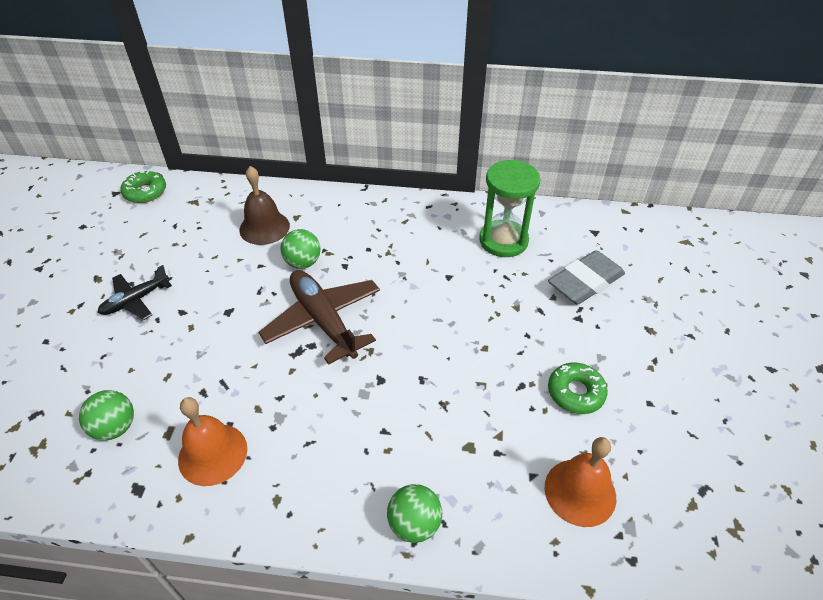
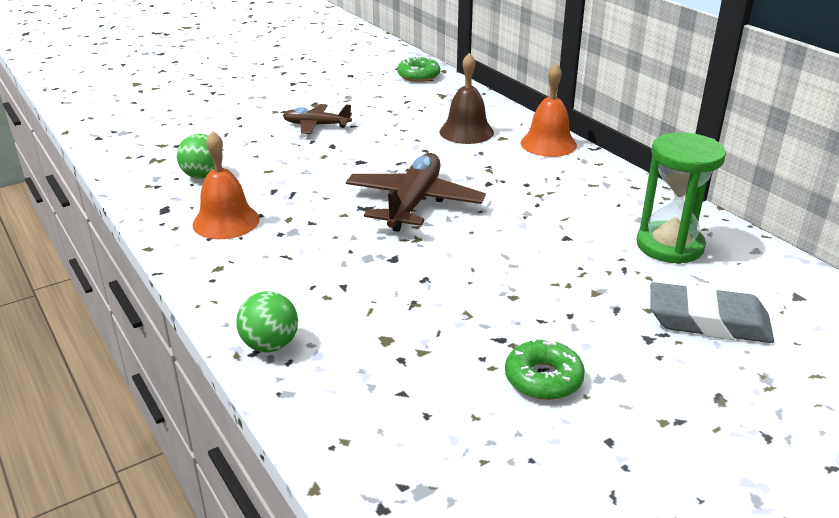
camera: 50 degrees right, 15 degrees down
(135, 300) = (316, 125): black plane -> brown plane
(303, 262) = (459, 164): green ball -> none
(580, 492) = (422, 434): orange bell -> orange bell (548, 144)

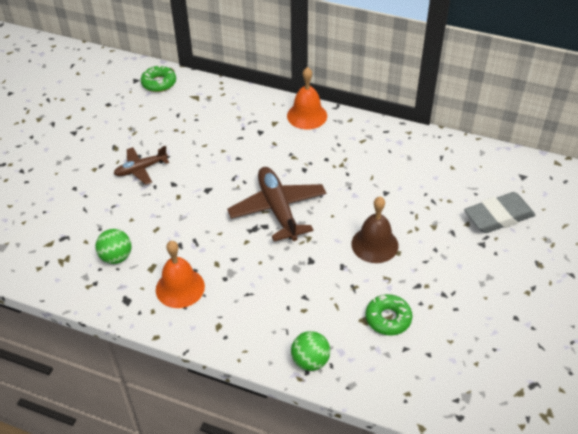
camera: 35 degrees left, 15 degrees up
(466, 132) = (247, 128): brown bell -> brown bell (374, 244)
(543, 378) = (459, 299): green donut -> green donut (388, 318)
(669, 245) = (440, 171): green hourglass -> none

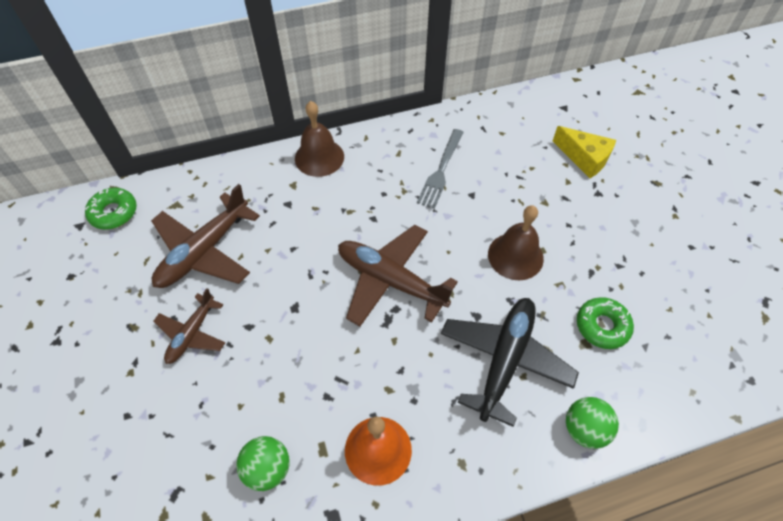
camera: 40 degrees left, 10 degrees up
(187, 131) = (204, 251): none -> brown plane
(301, 294) = (504, 360): none -> black plane
(307, 115) = (319, 157): orange bell -> brown bell
(379, 167) = (441, 171): none -> grey fork
(498, 217) = (584, 158): grey eraser -> yellow cheese

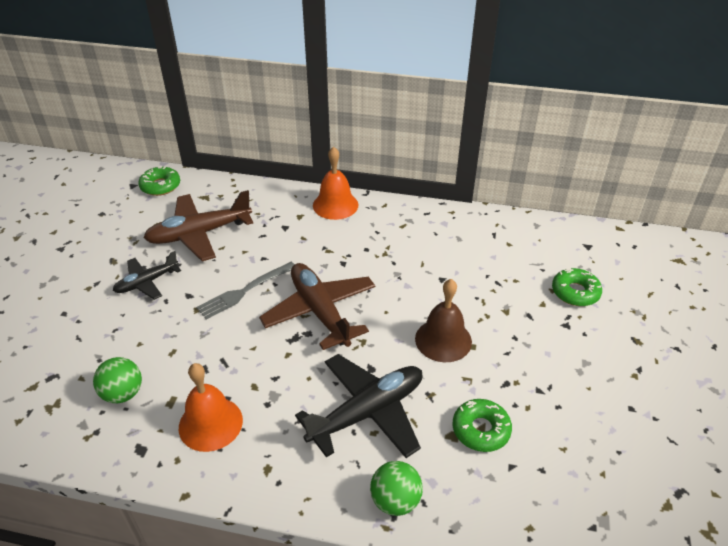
camera: 30 degrees right, 15 degrees down
(192, 334) = (147, 282): brown plane -> black plane
(319, 157) = (335, 205): brown bell -> orange bell
(441, 171) = (428, 251): grey fork -> grey fork (244, 291)
(584, 158) = (575, 292): yellow cheese -> green donut

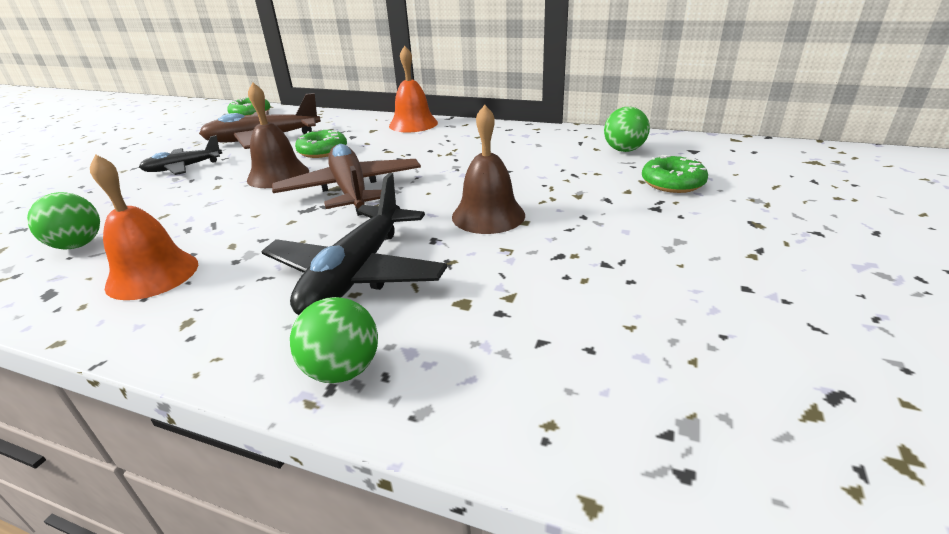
camera: 10 degrees right, 10 degrees down
(244, 291) = (278, 175): grey fork -> brown bell
(367, 412) = (356, 274): black plane -> black plane turned 135 degrees clockwise
(481, 430) = (507, 299): green donut -> green donut (323, 151)
(532, 246) = (624, 150): none -> green ball

